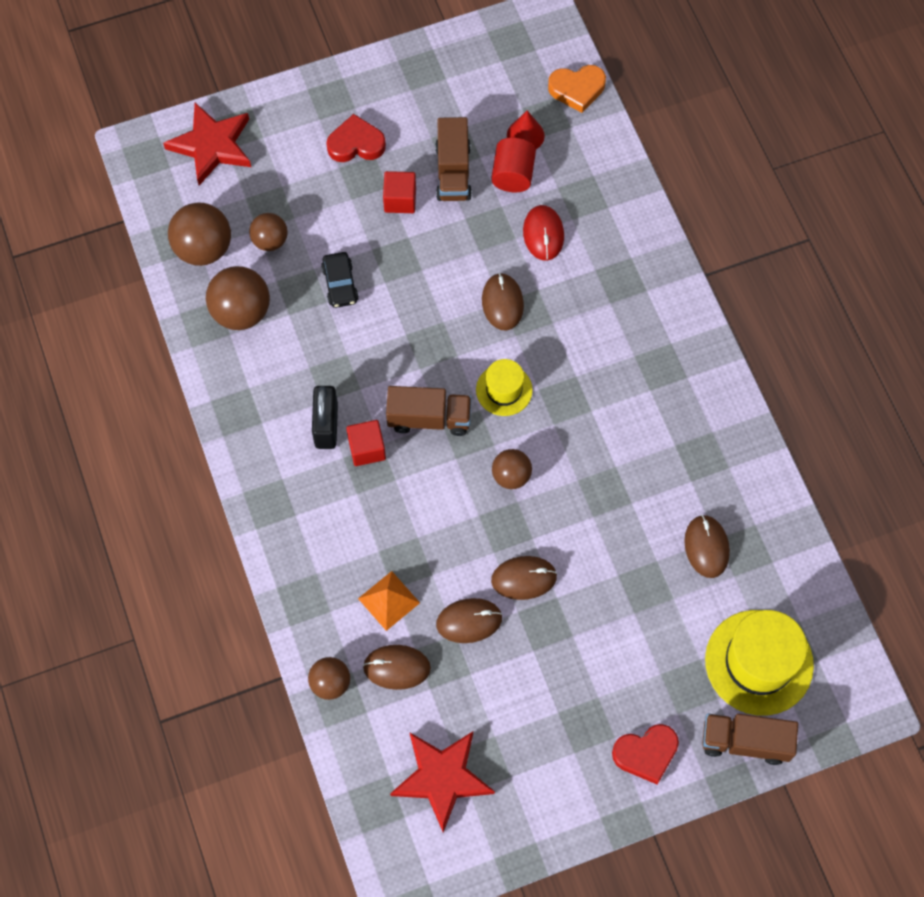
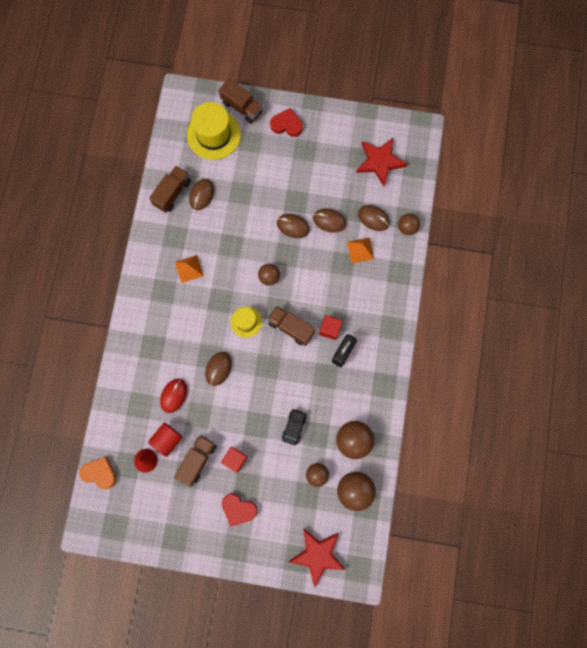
camera: 150 degrees left, 10 degrees up
(645, 420) = (189, 269): none -> orange pyramid
(755, 523) = (172, 193): none -> brown truck

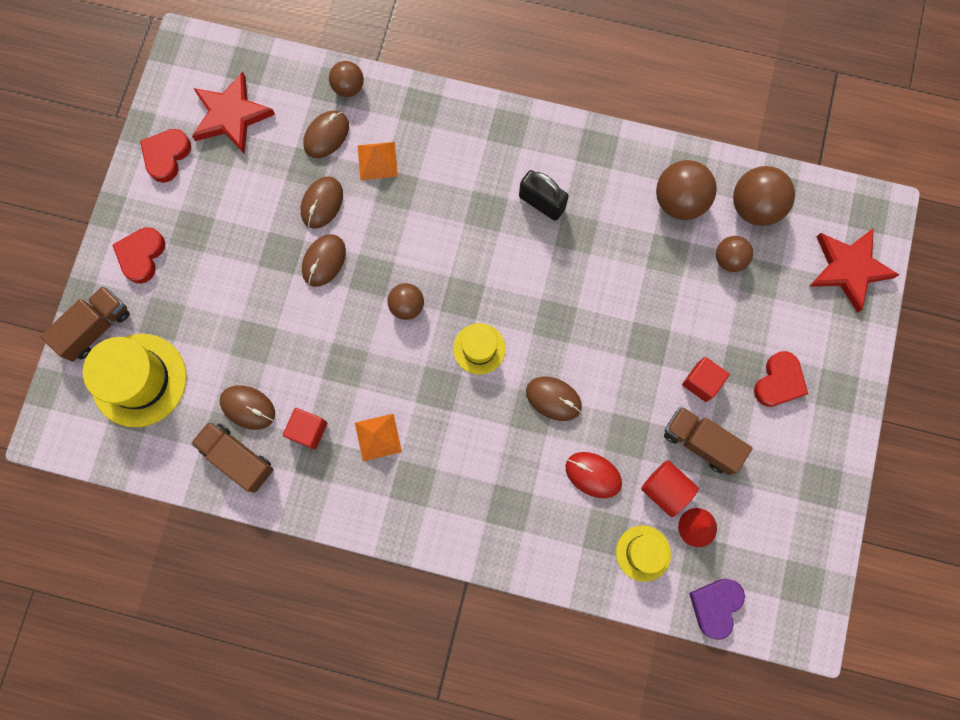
camera: 85 degrees left, 0 degrees up
(100, 473) = (715, 606): orange heart -> purple heart
(129, 428) = (643, 553): none -> yellow hat
(291, 328) = (495, 278): brown truck -> none
(294, 427) = (654, 287): black car -> none
(330, 329) = (502, 219): red cube -> red cube (308, 430)
(350, 129) = (167, 156): none -> red heart

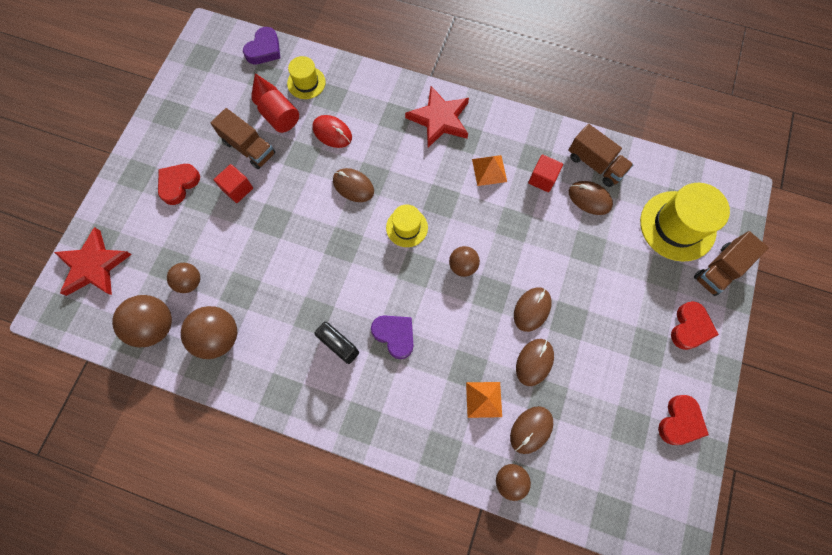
camera: 175 degrees left, 5 degrees down
(231, 115) = (623, 459): red star -> red star (439, 119)
(480, 219) = (395, 335): none -> purple heart

